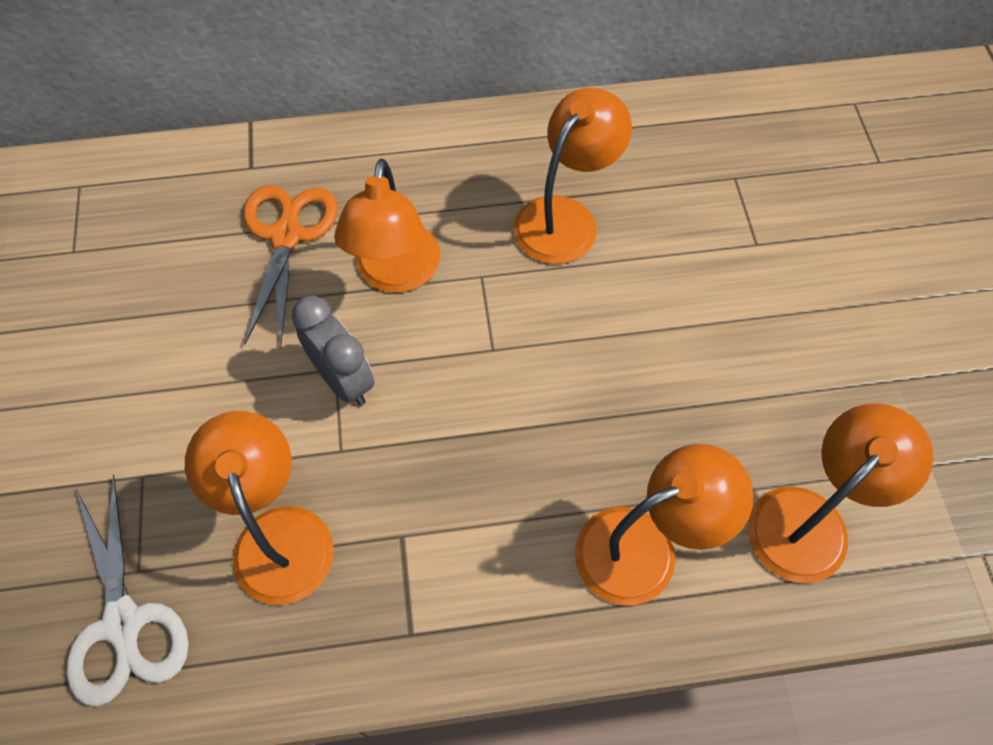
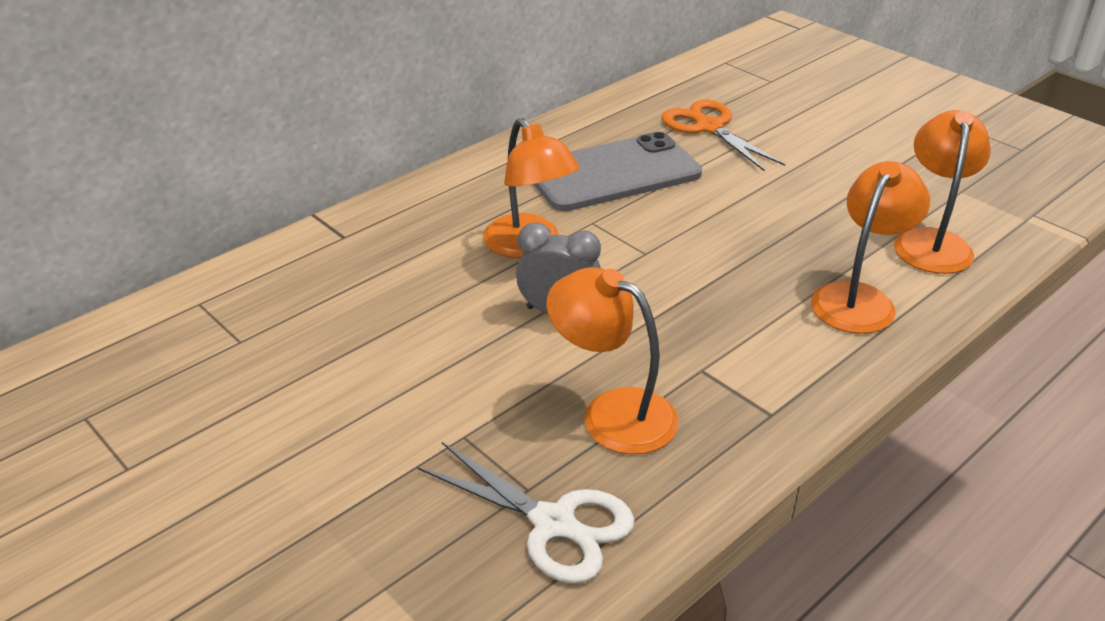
camera: 35 degrees left, 25 degrees down
(286, 236) = (420, 260): orange scissors -> orange scissors (709, 127)
(565, 217) = (613, 173): orange lamp -> grey phone

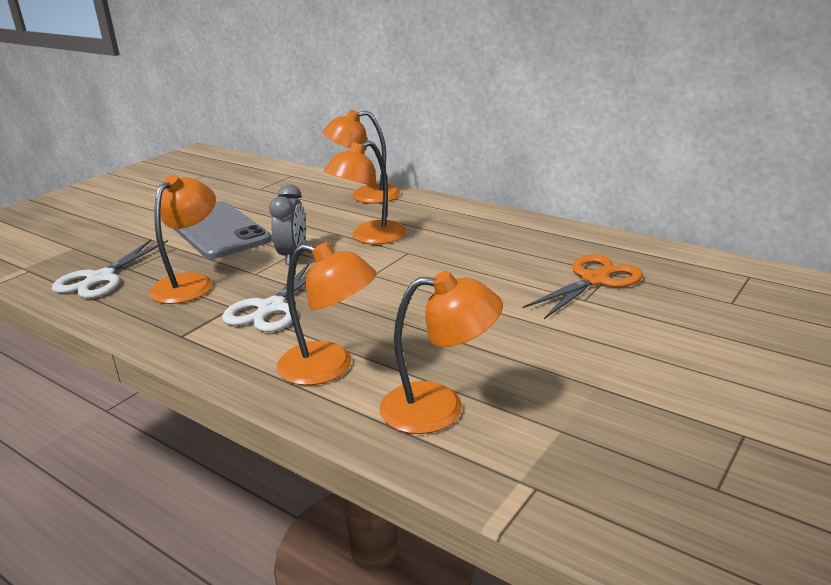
camera: 80 degrees right, 10 degrees down
(369, 236) = (365, 196): none -> orange lamp
(613, 173) = (483, 251): grey phone -> grey phone (217, 231)
(713, 335) = (271, 308): none -> white scissors

